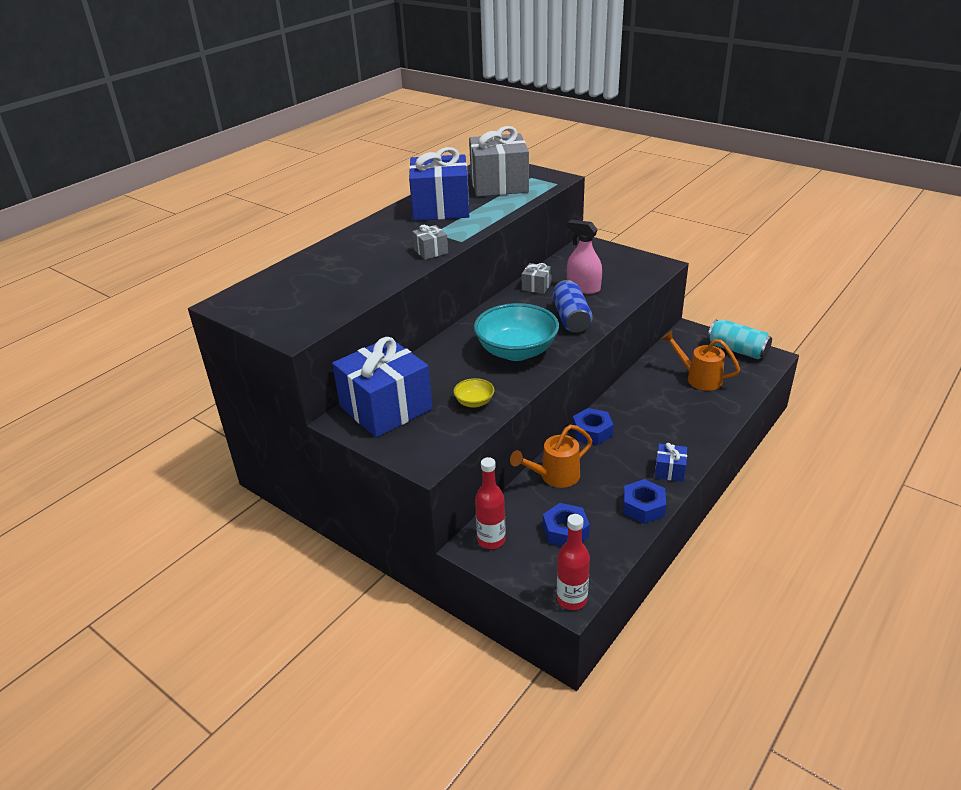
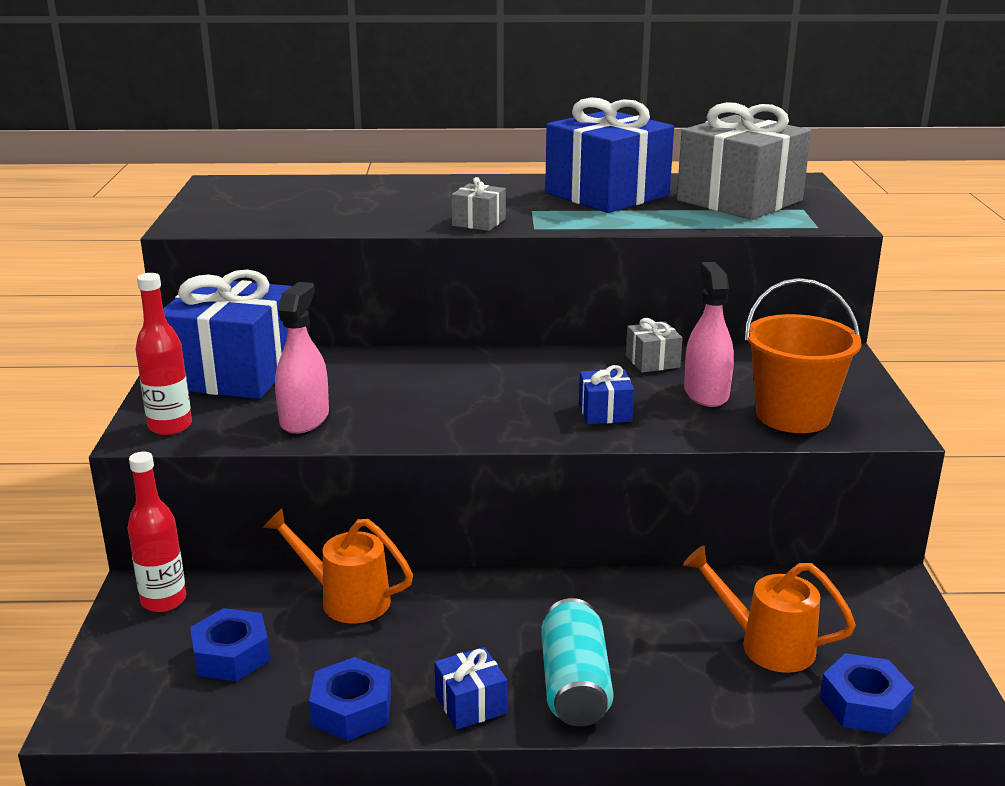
camera: 50 degrees right, 10 degrees down
(474, 402) = (304, 419): yellow bowl -> pink spray bottle
(516, 351) = (462, 404): turquoise bowl -> none
(571, 318) = (605, 412): blue can -> blue gift
(571, 599) = (87, 717): red bottle -> red bottle (170, 426)
(592, 431) = (487, 592): blue nut -> blue nut (864, 704)
(627, 278) = (792, 416): none -> orange bucket
(699, 378) = (766, 645): orange watering can -> orange watering can turned 60 degrees counterclockwise
(737, 350) = (919, 658): turquoise can -> turquoise can (575, 685)

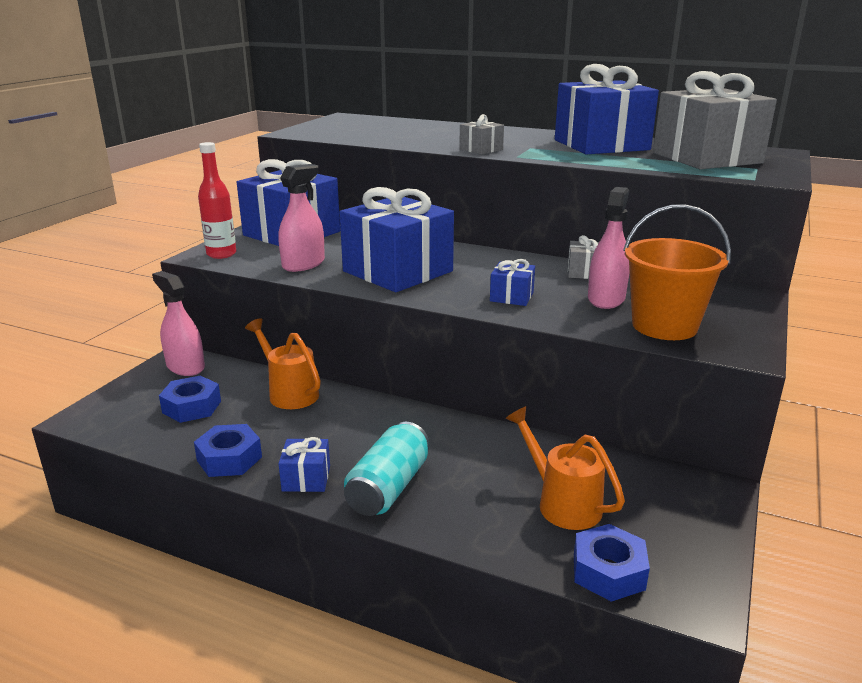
camera: 25 degrees right, 0 degrees up
(164, 600) = (185, 367): red bottle -> pink spray bottle
(438, 404) = (398, 271): none -> blue gift

